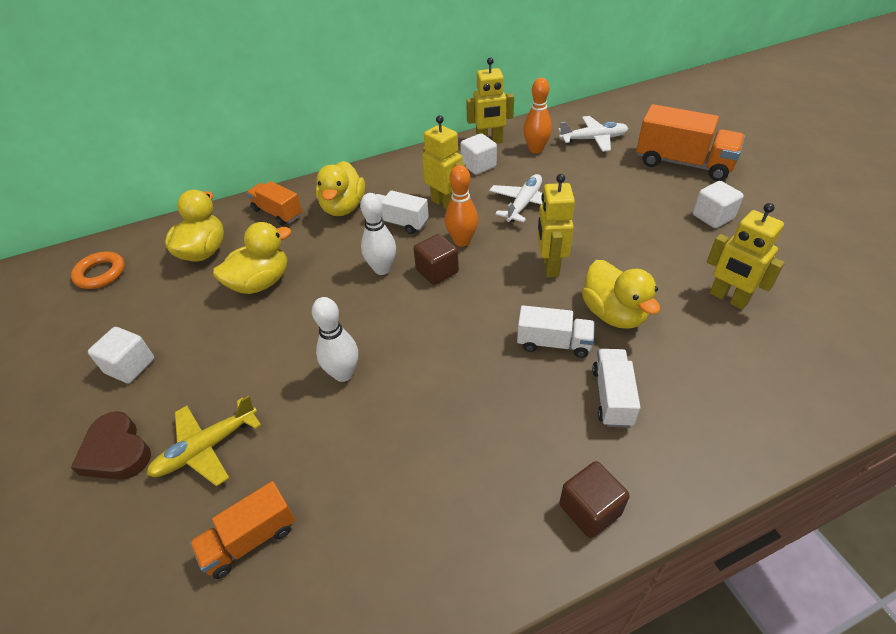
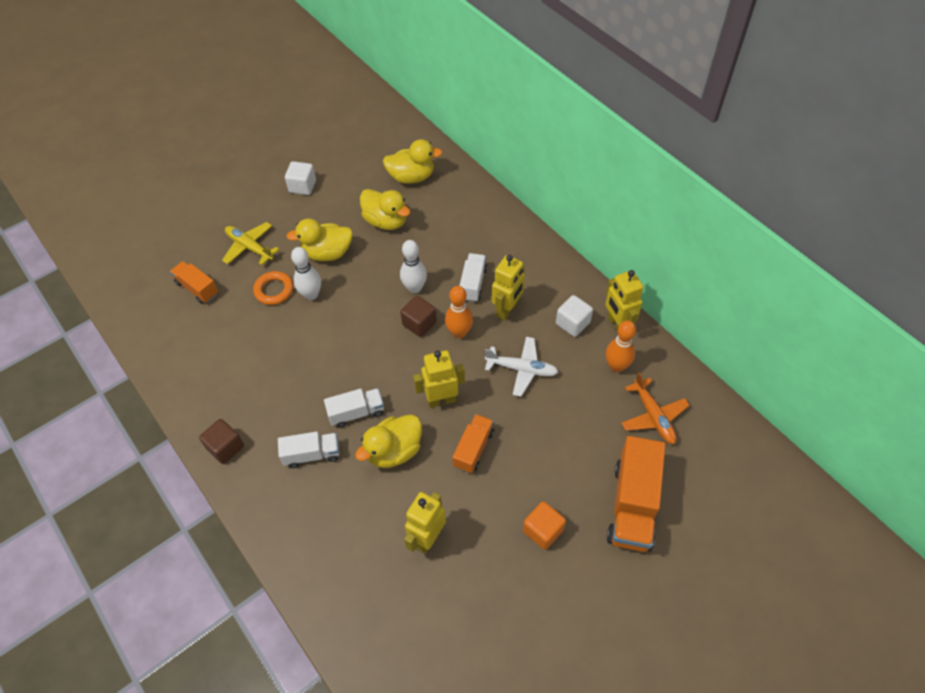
camera: 75 degrees right, 10 degrees up
(100, 273) = (378, 133): orange ring -> orange ring (274, 290)
(116, 452) = (243, 209): brown heart -> none
(277, 213) = (465, 202): orange truck -> orange truck (473, 449)
(343, 207) = (483, 241): yellow duck -> yellow duck (327, 253)
(553, 343) = (356, 413): white truck -> white truck turned 105 degrees counterclockwise
(593, 139) = (653, 416): white plane -> orange plane
(712, 217) = (543, 531): white cube -> orange cube

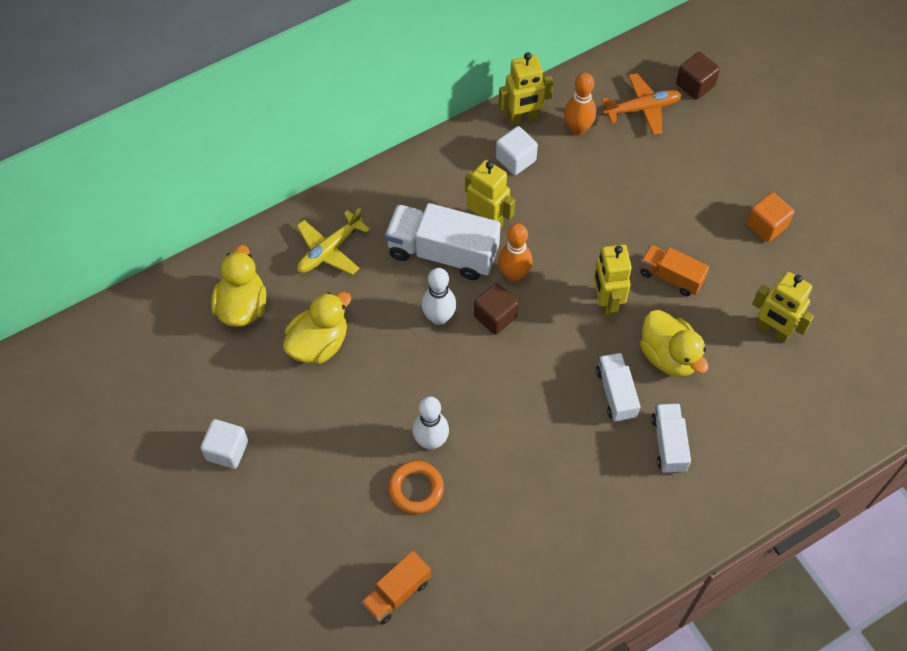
camera: 85 degrees left, 5 degrees up
(225, 447) = (653, 543): brown cube -> brown cube (695, 85)
(249, 247) = (332, 523): yellow plane -> yellow plane (329, 250)
(327, 253) = (362, 419): yellow duck -> none
(473, 284) = (442, 253): white truck -> white truck, size x1.72
(522, 369) = (572, 217): white plane -> none
(632, 505) = (741, 145): orange truck -> none

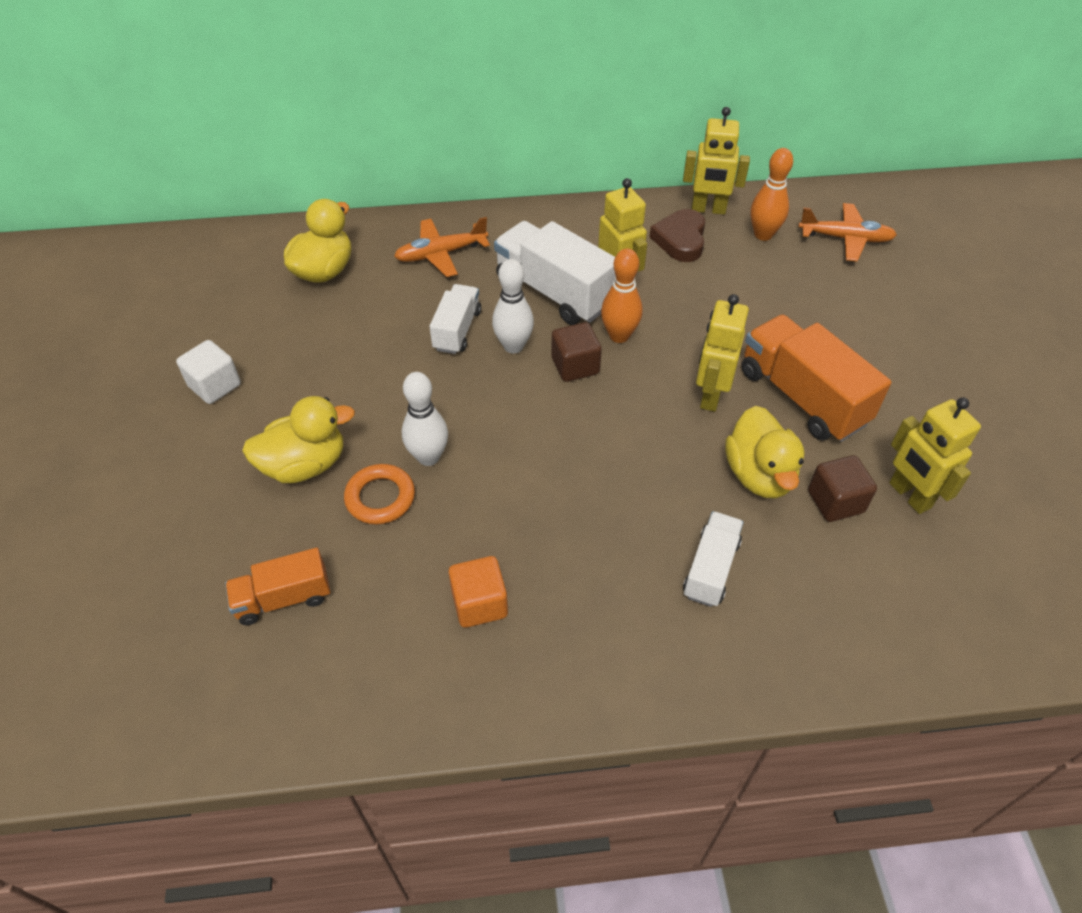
camera: 25 degrees right, 10 degrees down
(319, 344) = (374, 326): yellow duck -> yellow duck (305, 465)
(329, 250) = (441, 254): yellow plane -> orange plane
(515, 159) = (680, 240): white cube -> brown heart
(616, 393) = (673, 489): white truck -> white truck (457, 330)
(670, 277) = (802, 397): orange truck -> orange truck, size x1.72
(695, 85) = (917, 236): brown cube -> brown cube (835, 501)
(766, 225) = (948, 386): orange cube -> orange cube (479, 603)

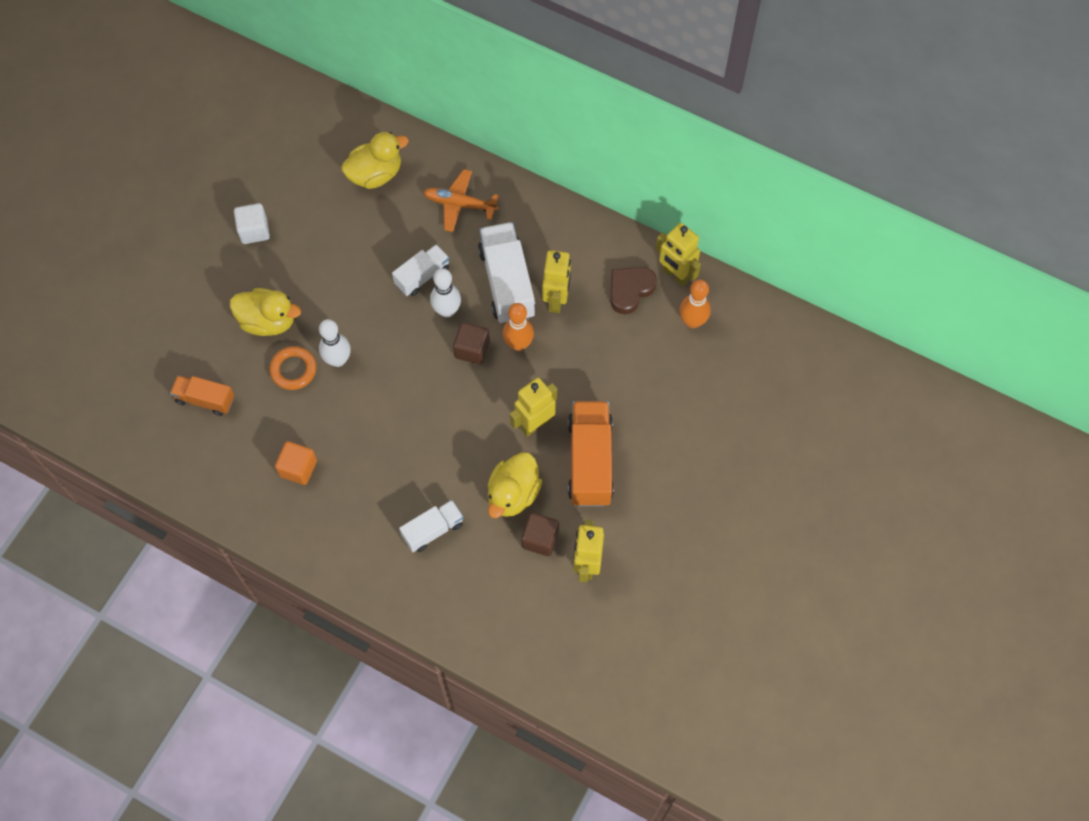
camera: 35 degrees right, 15 degrees up
(845, 239) = (748, 361): orange plane -> none

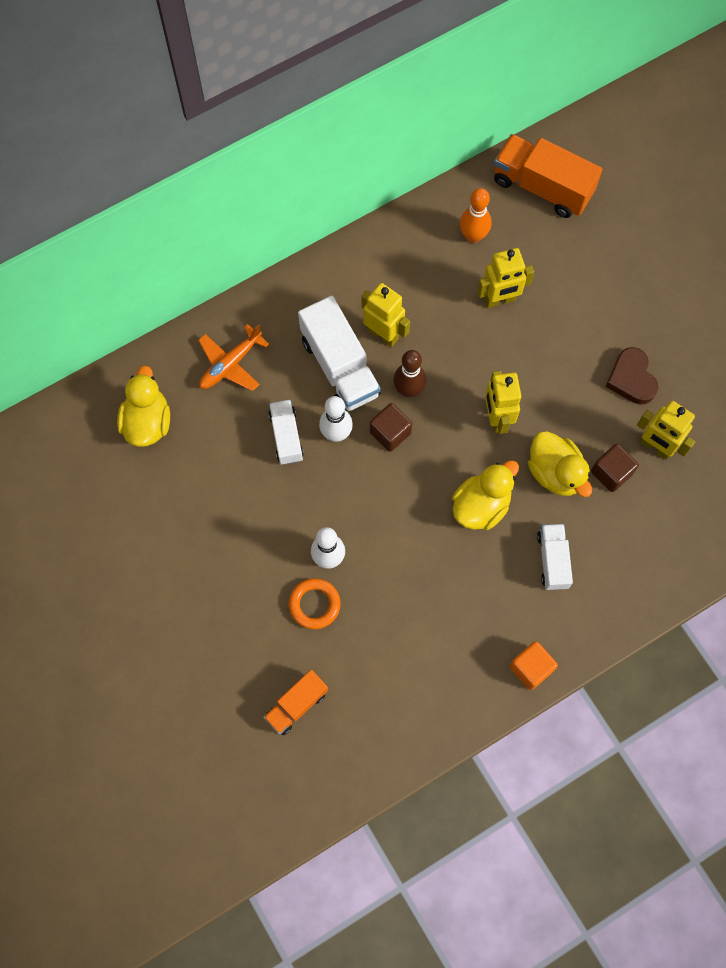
camera: 60 degrees left, 5 degrees up
(254, 231) = (136, 567): white cube -> none
(268, 321) = (247, 602): yellow duck -> yellow duck (481, 506)
(298, 468) = (422, 651): orange cube -> orange cube (531, 668)
(507, 283) = (340, 367): white truck -> white truck turned 135 degrees counterclockwise
(518, 344) = (408, 390): orange bowling pin -> brown bowling pin
(590, 461) = (560, 392): orange truck -> orange truck (542, 187)
(630, 290) = (411, 269): brown heart -> brown heart (631, 379)
(675, 275) = (419, 224): yellow robot -> yellow robot (499, 300)

